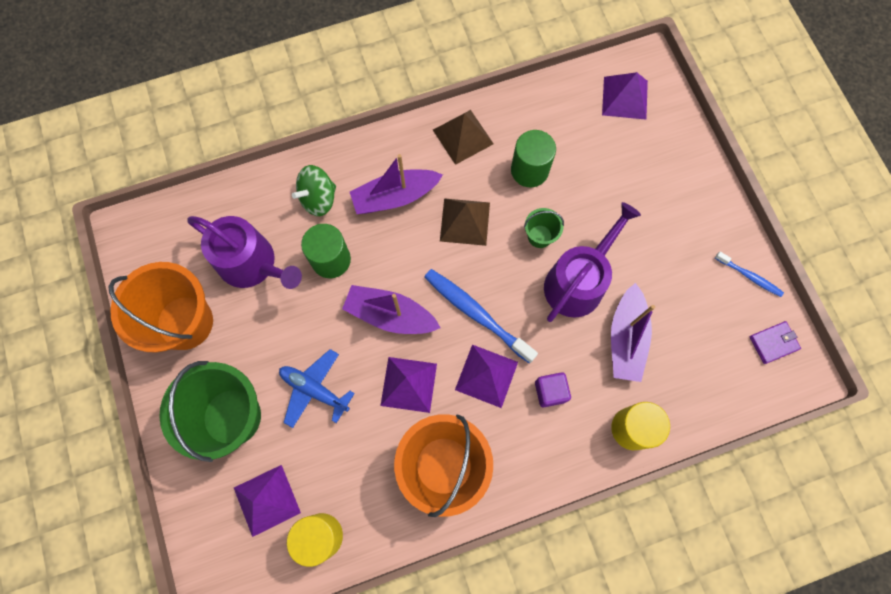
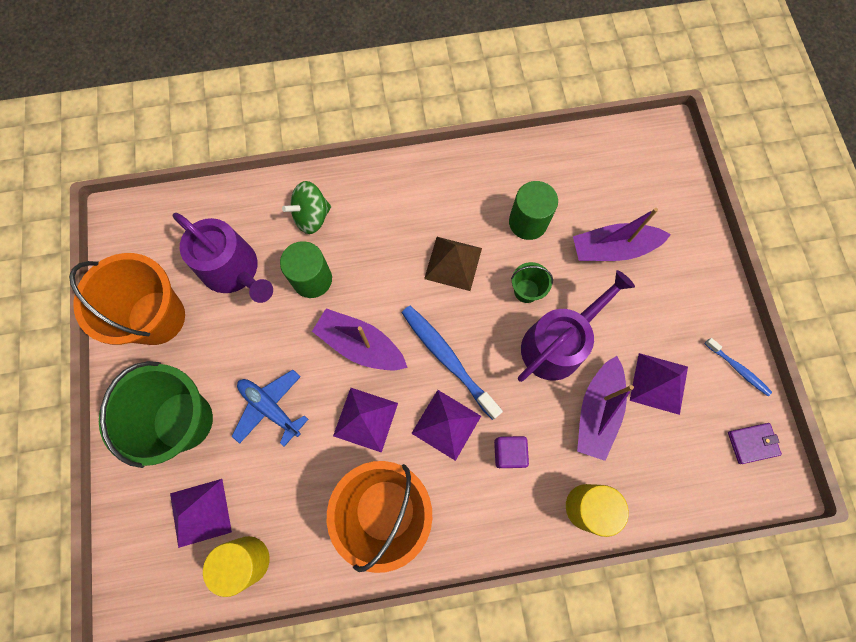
camera: 10 degrees right, 0 degrees up
(395, 197) = (388, 227): purple boat -> purple boat (613, 249)
(463, 136) = (467, 178): brown pyramid -> none
(625, 97) = (638, 164): purple pyramid -> purple pyramid (659, 383)

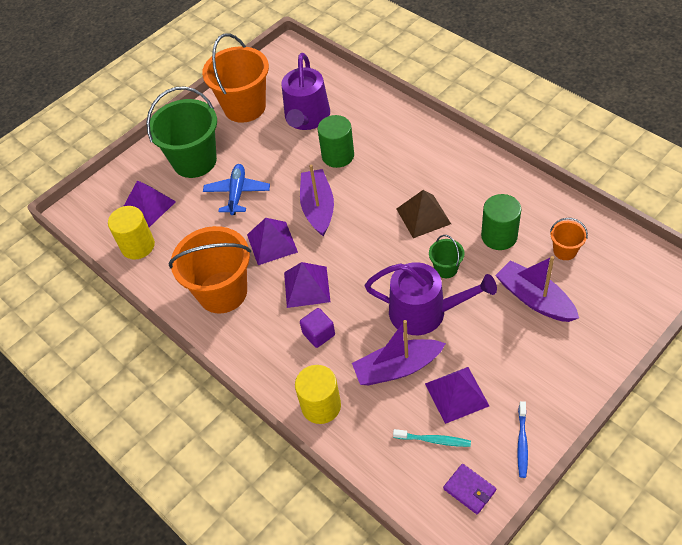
camera: 60 degrees right, 20 degrees down
(311, 216) = (379, 127): green spinning top -> none
(447, 359) = (352, 258): blue toothbrush -> none
(584, 187) = (565, 251): none -> orange bucket
(688, 436) = (434, 440): none -> turquoise toothbrush

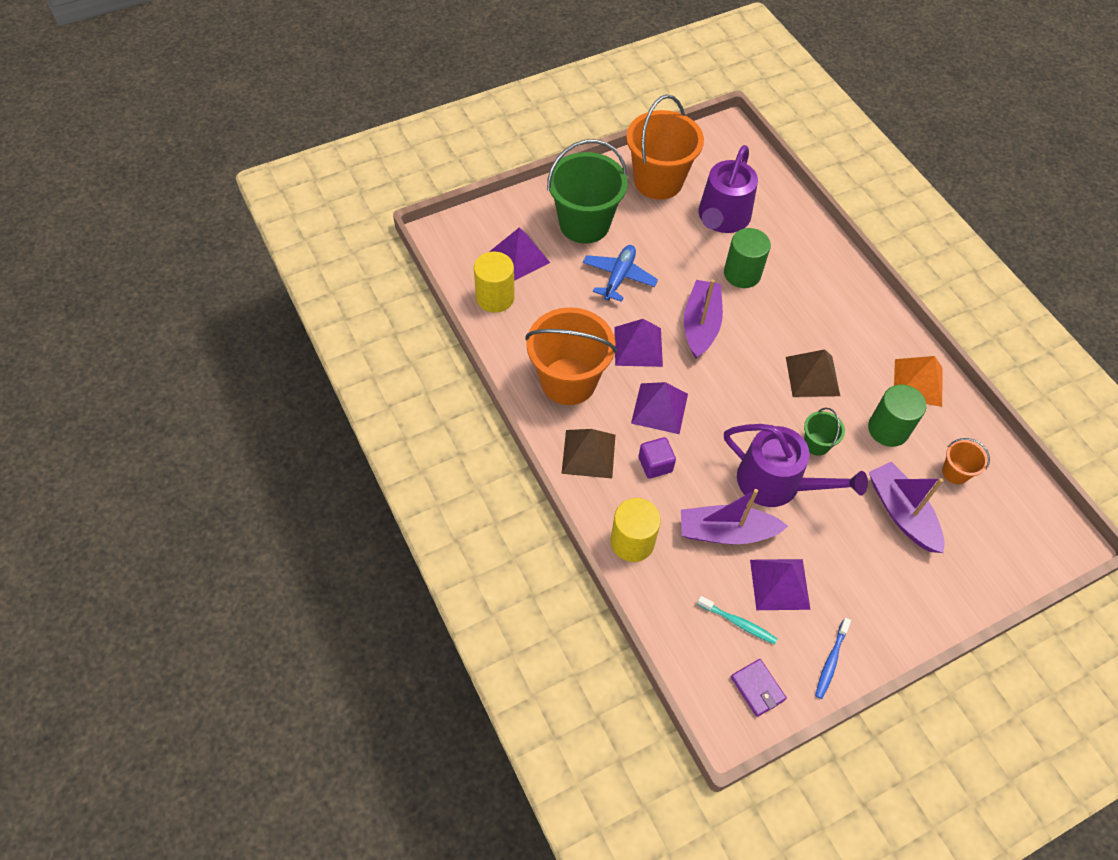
camera: 10 degrees right, 5 degrees up
(259, 346) = (588, 454): none -> brown pyramid
(509, 191) = (918, 382): none -> orange pyramid

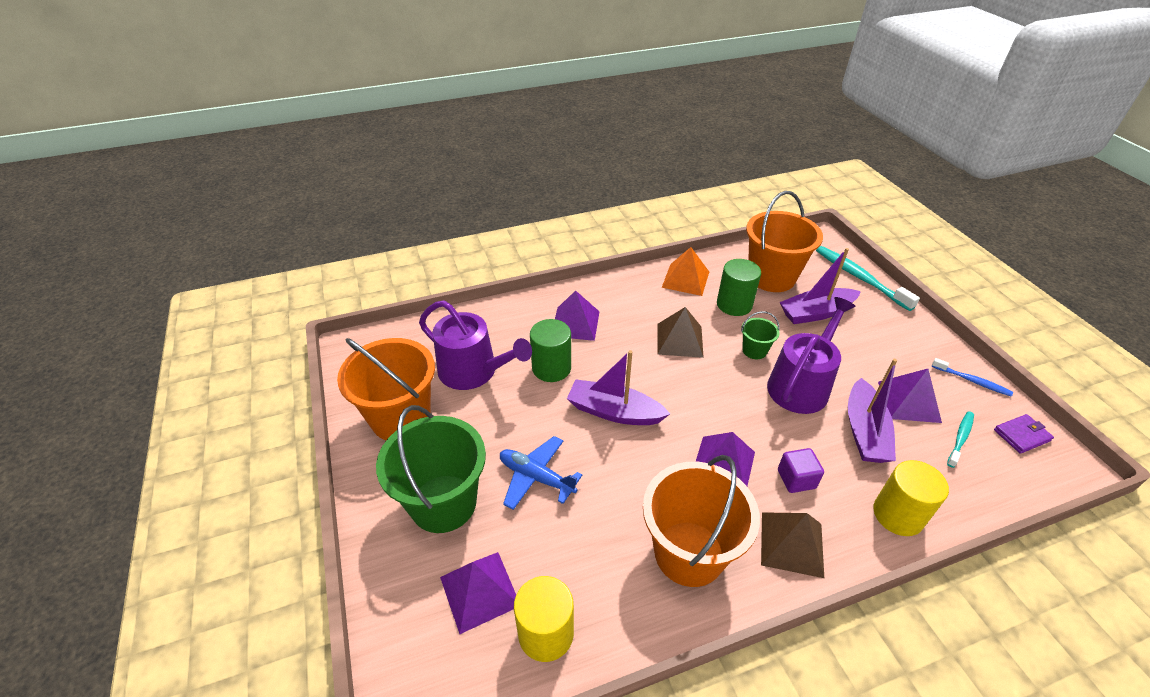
camera: 80 degrees left, 15 degrees down
(638, 346) = (639, 472): purple pyramid -> purple pyramid (575, 323)
(955, 472) = (771, 277): orange bucket -> orange bucket, size x2.19
(992, 575) = (859, 278): none -> turquoise toothbrush

